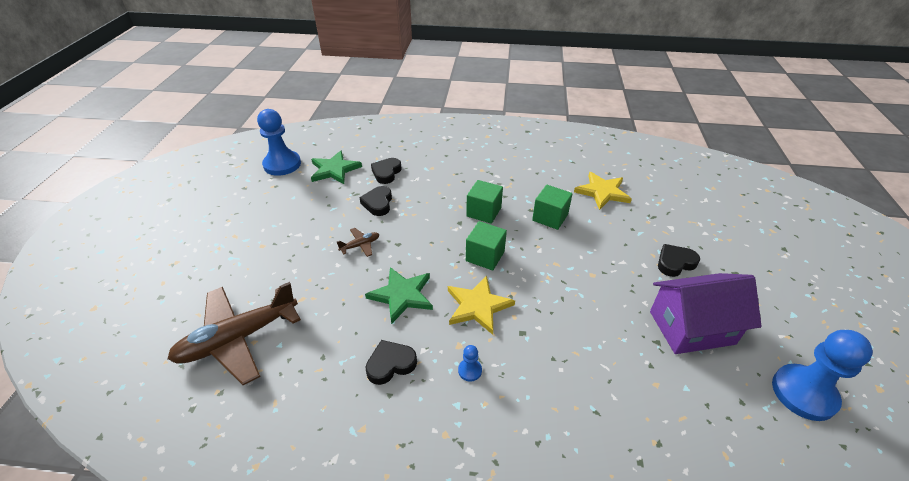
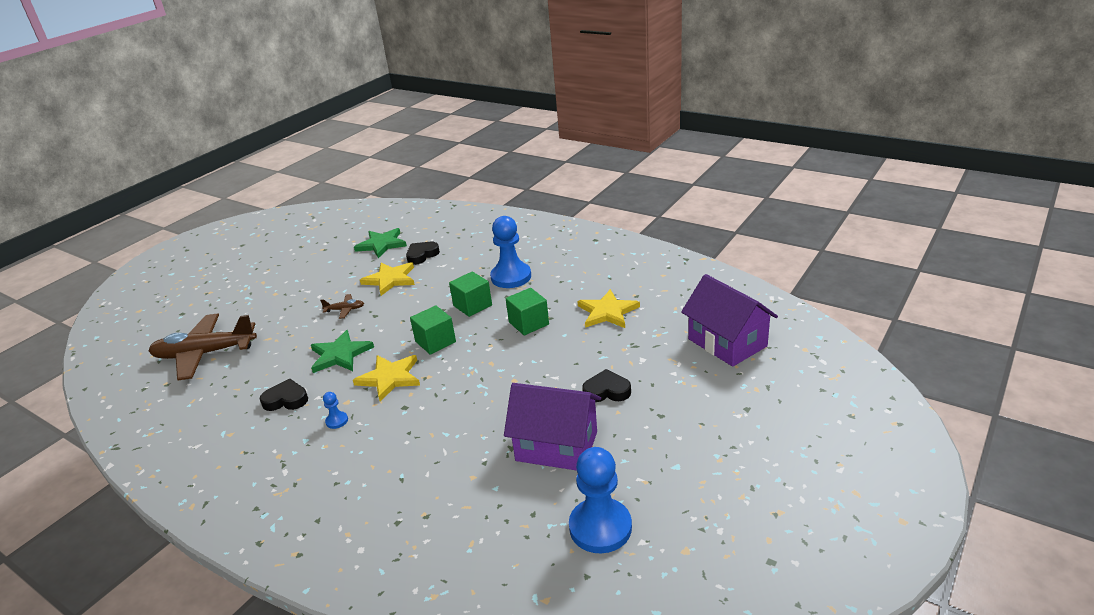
camera: 30 degrees right, 10 degrees down
(282, 164) = (345, 232): blue pawn -> blue pawn (511, 277)
(378, 203) = (390, 279): black heart -> yellow star
(714, 197) = (727, 342): none -> purple house

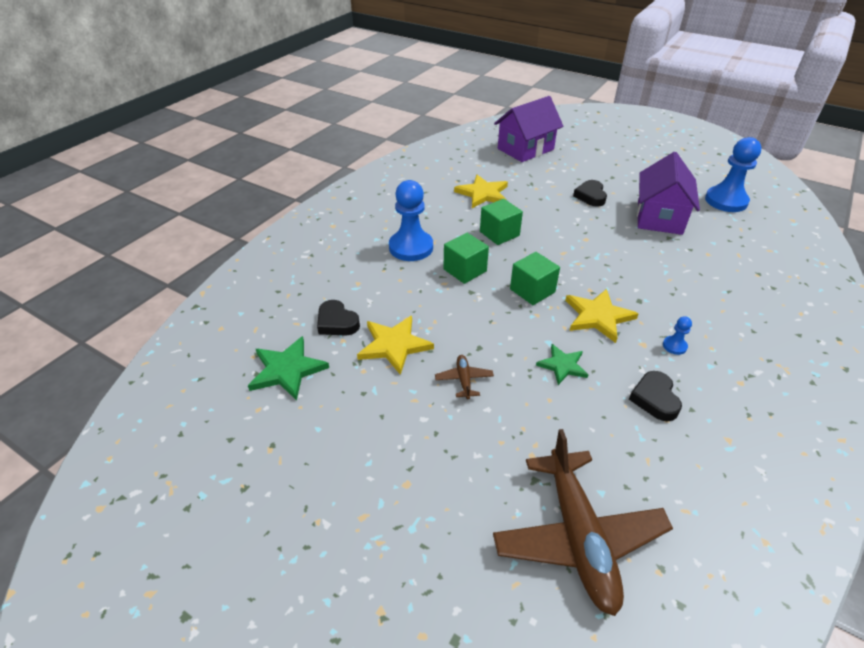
camera: 95 degrees left, 10 degrees up
(340, 354) = (562, 365): green star -> green star, size x0.65

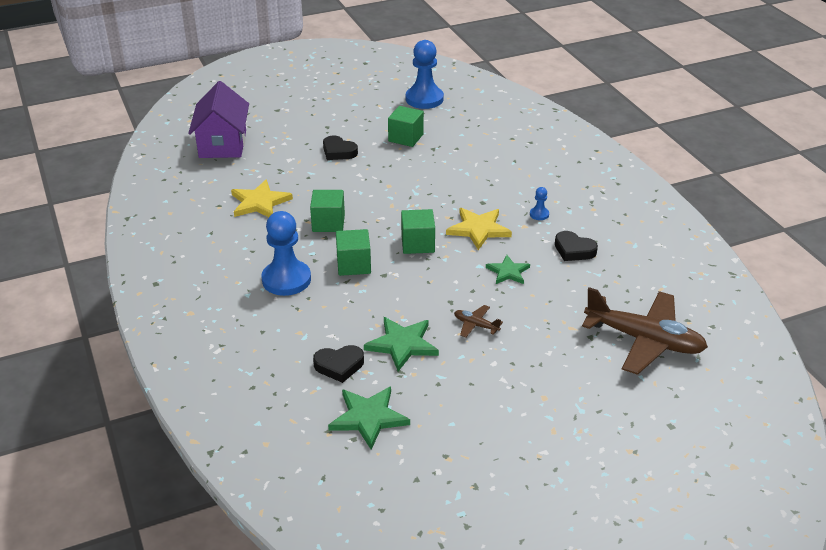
camera: 55 degrees left, 5 degrees down
(394, 345) = (402, 344): yellow star -> green star
(659, 217) = (405, 138): purple house -> green cube

